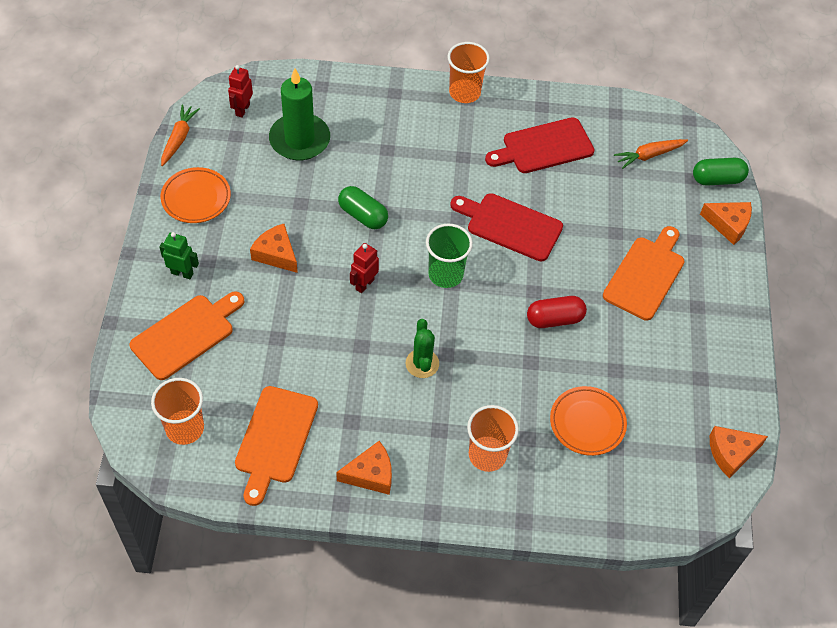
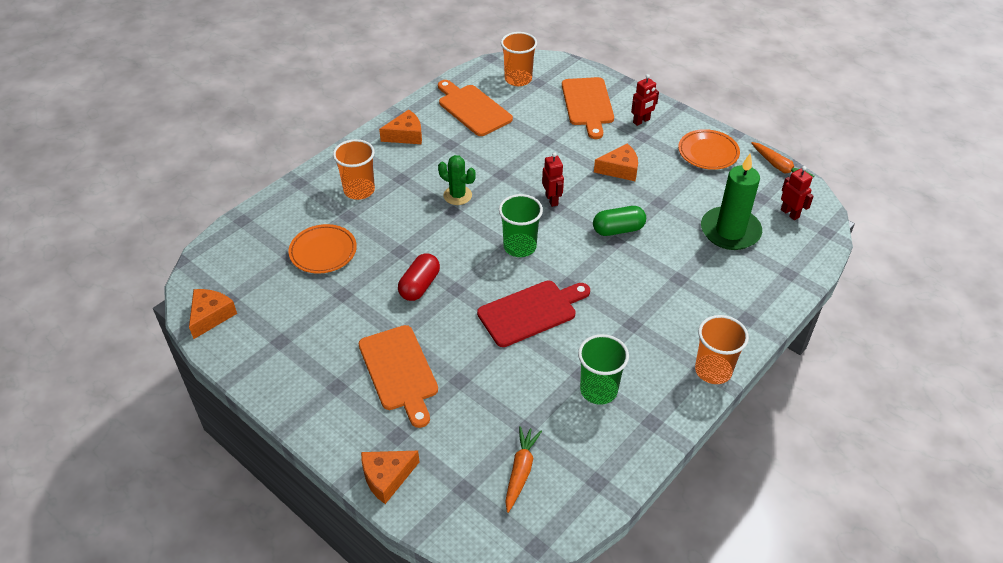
camera: 130 degrees right, 10 degrees down
(182, 273) = (641, 121): green robot -> red robot
(371, 474) = (406, 135): orange cheese -> orange cheese turned 135 degrees counterclockwise
(544, 147) = (598, 390): red cutting board -> green cup
(717, 179) = (443, 511): green capsule -> none

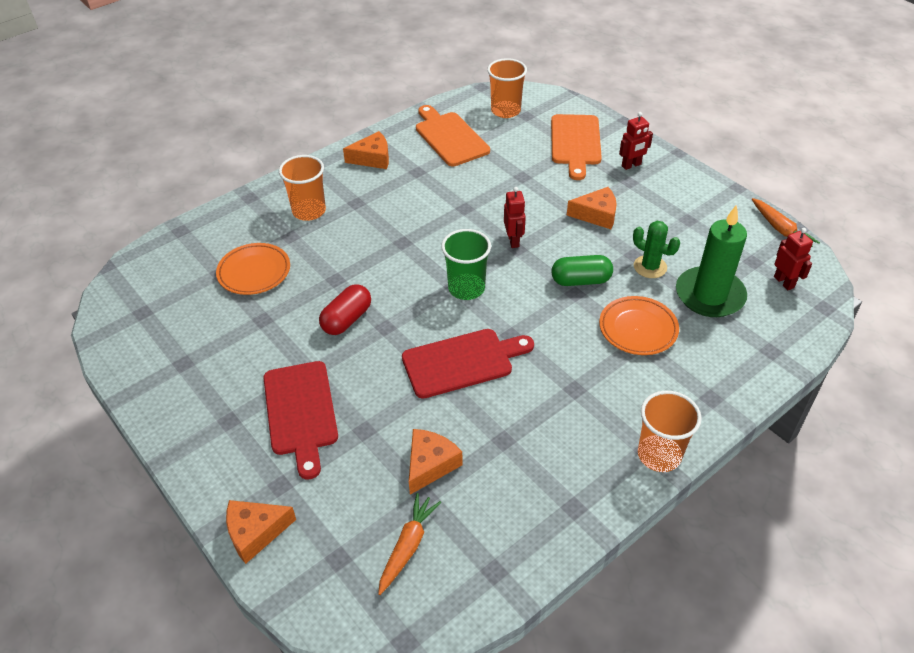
camera: 10 degrees right, 0 degrees up
(211, 316) = (119, 328): orange cheese -> orange cheese (430, 464)
(399, 371) = (300, 412): orange cutting board -> red cutting board
(457, 195) = (412, 226): green cactus -> green cactus (650, 267)
(598, 390) = (519, 461): green cup -> none
(708, 153) = (700, 206): orange plate -> orange plate (638, 329)

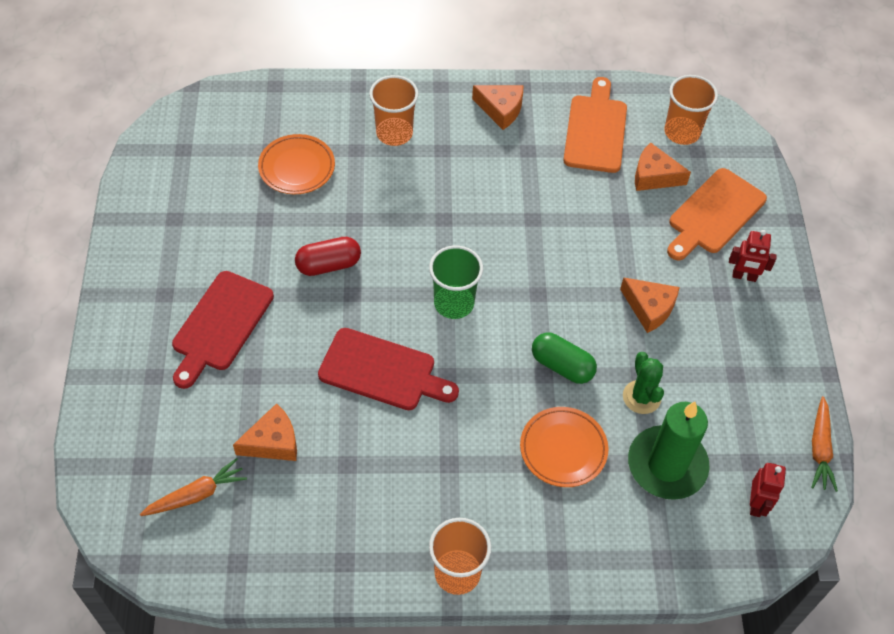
camera: 35 degrees right, 10 degrees up
(255, 532) = (106, 401): orange cheese -> orange cheese (654, 176)
(513, 241) = (543, 283): red robot -> none

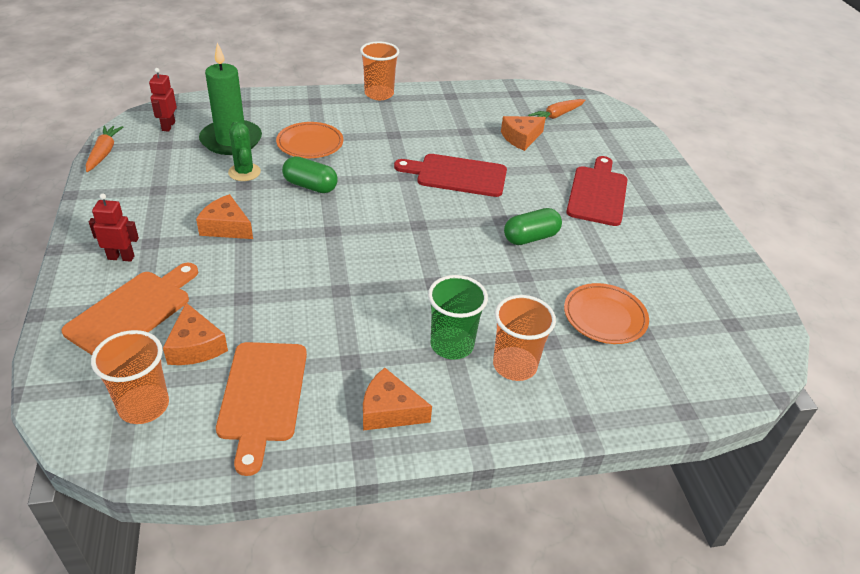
camera: 170 degrees right, 15 degrees down
(328, 265) = (530, 237): red capsule -> green capsule
(454, 303) = (409, 219): green cup -> green cup (452, 345)
(654, 176) = (195, 346): orange cheese -> orange cheese turned 60 degrees clockwise

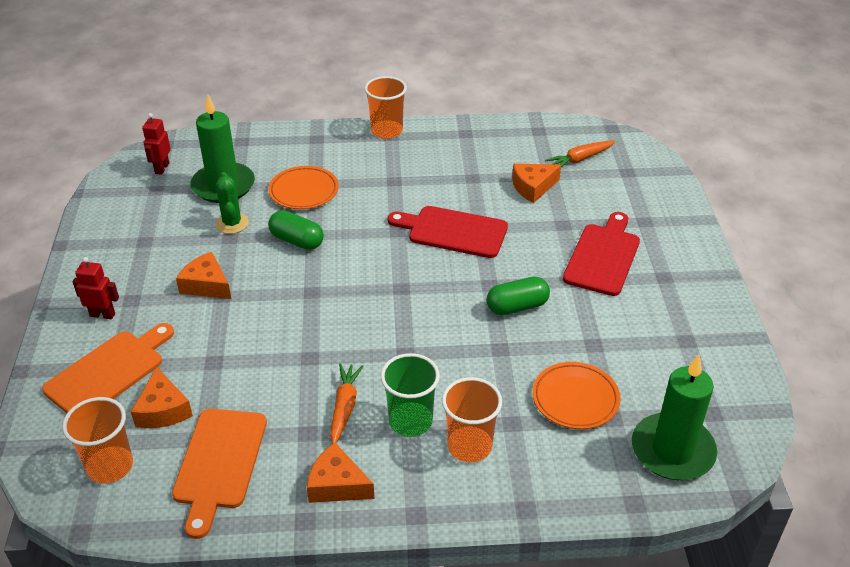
camera: 10 degrees right, 0 degrees up
(104, 153) = (95, 199): orange carrot -> orange carrot (344, 407)
(706, 359) = (672, 450): none -> green candle

